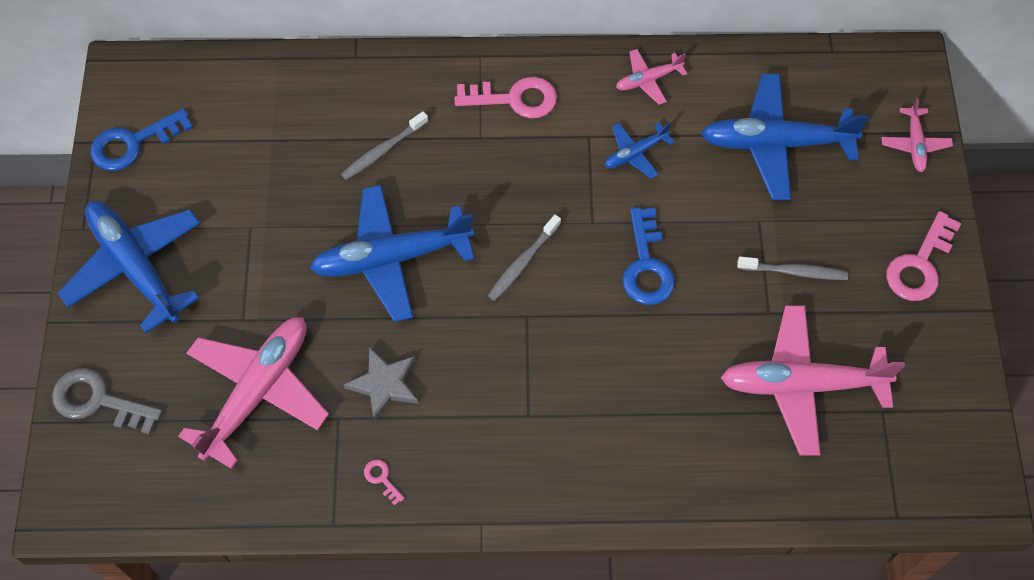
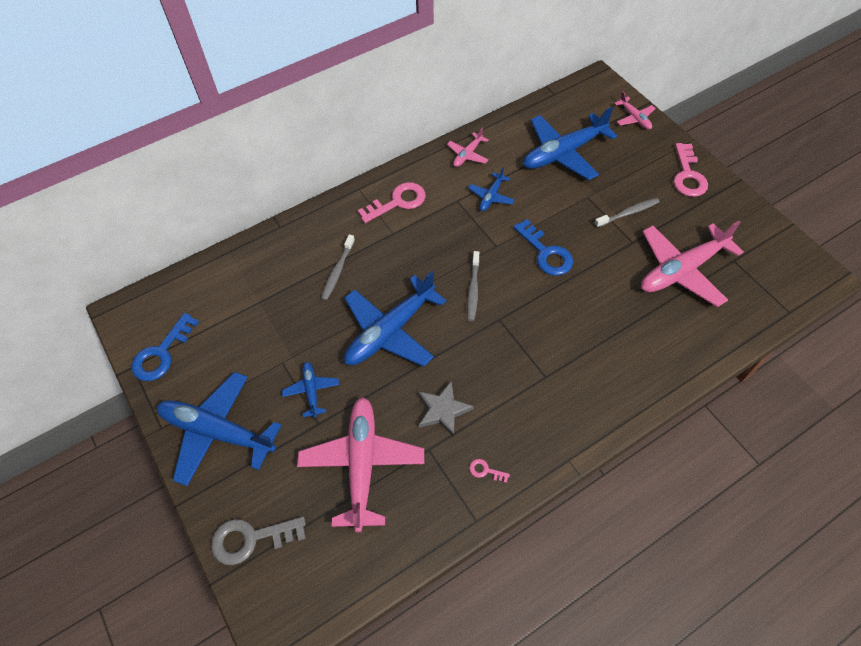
camera: 30 degrees left, 5 degrees down
(260, 278) = (311, 391): none -> blue plane

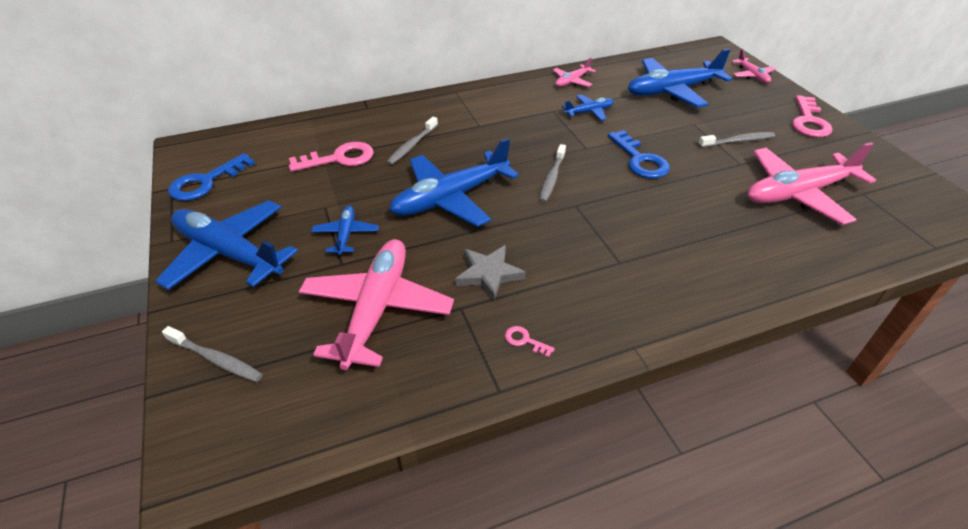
camera: 10 degrees right, 15 degrees down
(251, 539) = (216, 359): grey key -> grey toothbrush
(398, 202) = (491, 105): pink key -> pink key (339, 158)
(491, 196) = (589, 112): blue plane -> blue plane turned 150 degrees counterclockwise

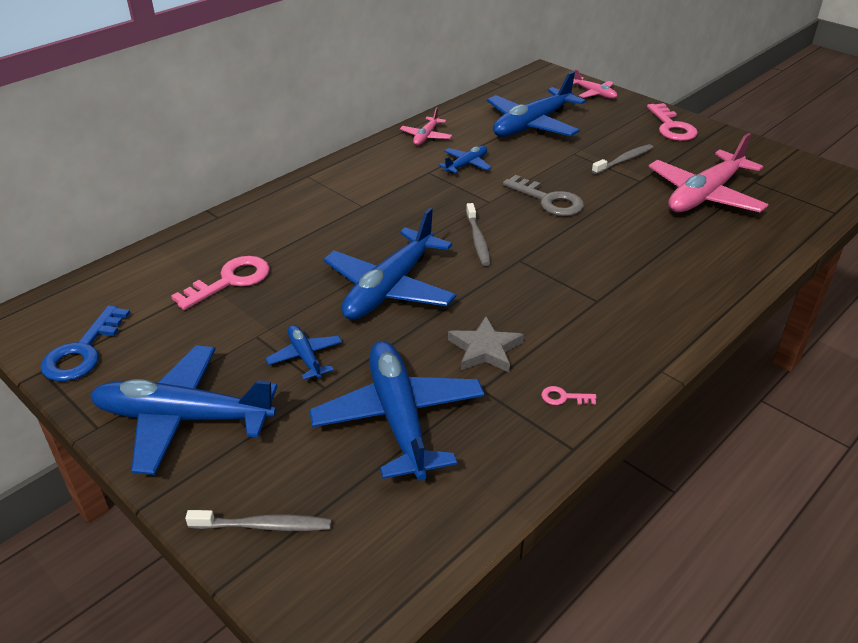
camera: 25 degrees left, 5 degrees down
(377, 309) = (398, 418): pink plane -> blue plane
(412, 145) = (304, 245): grey toothbrush -> none
(640, 160) = (549, 200): blue key -> grey key

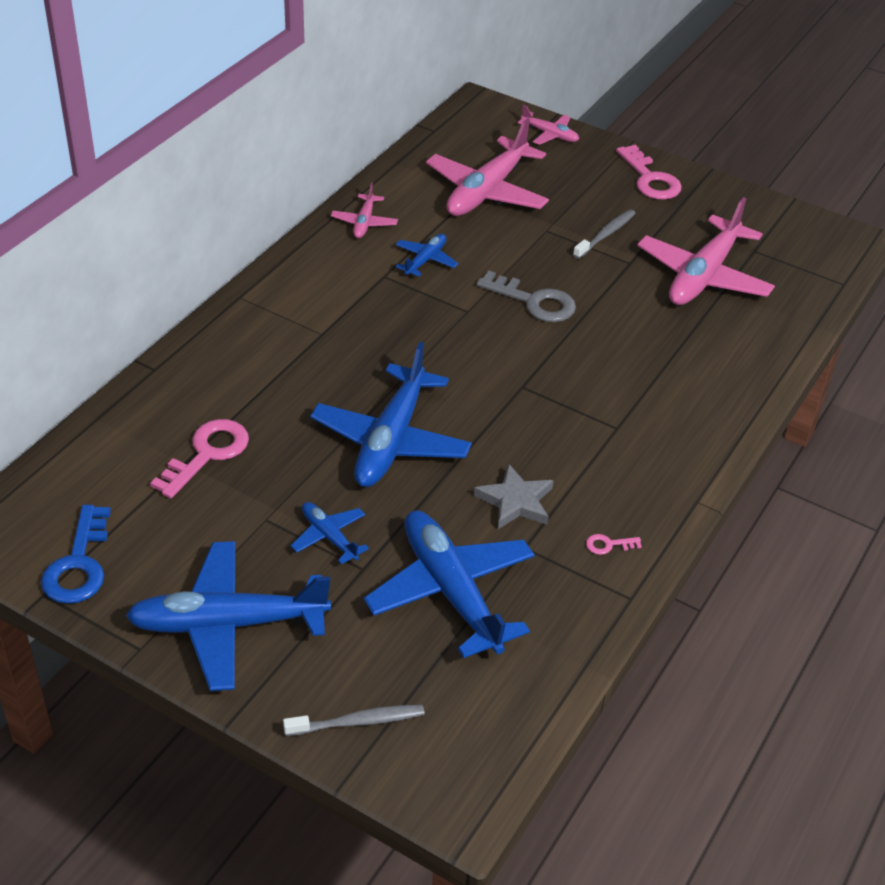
camera: 15 degrees left, 5 degrees up
(478, 240) = (469, 365): grey toothbrush -> none
(532, 125) = (487, 191): blue plane -> pink plane

